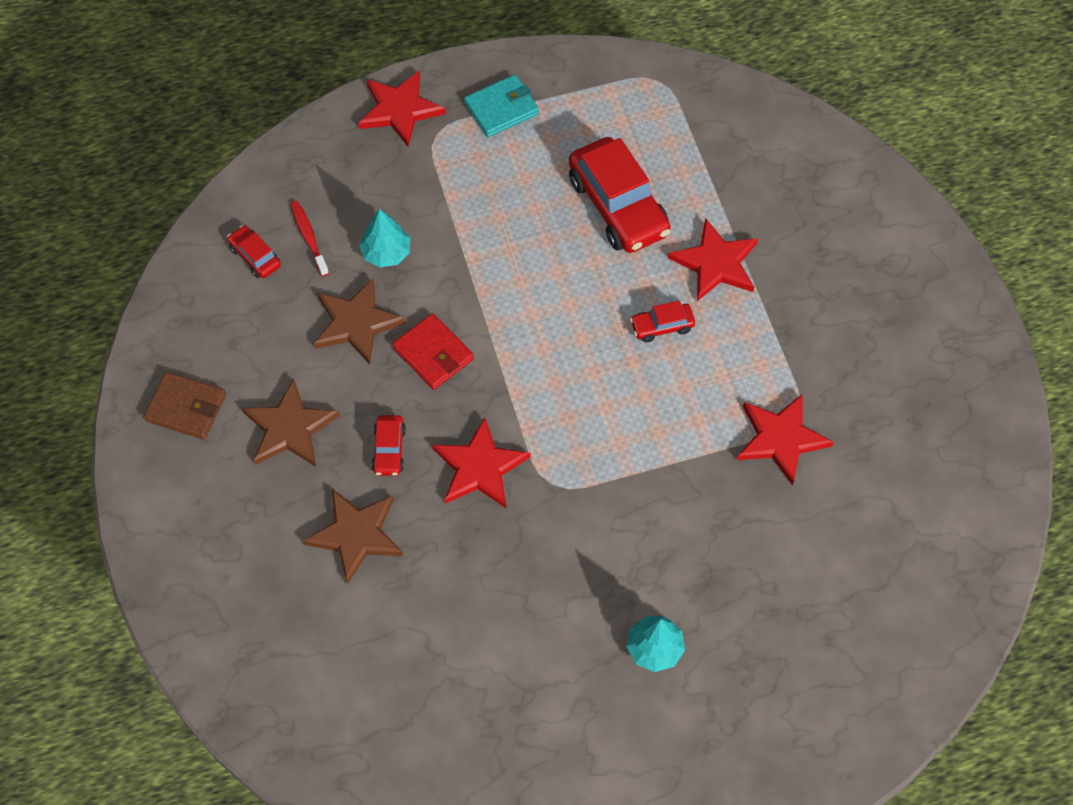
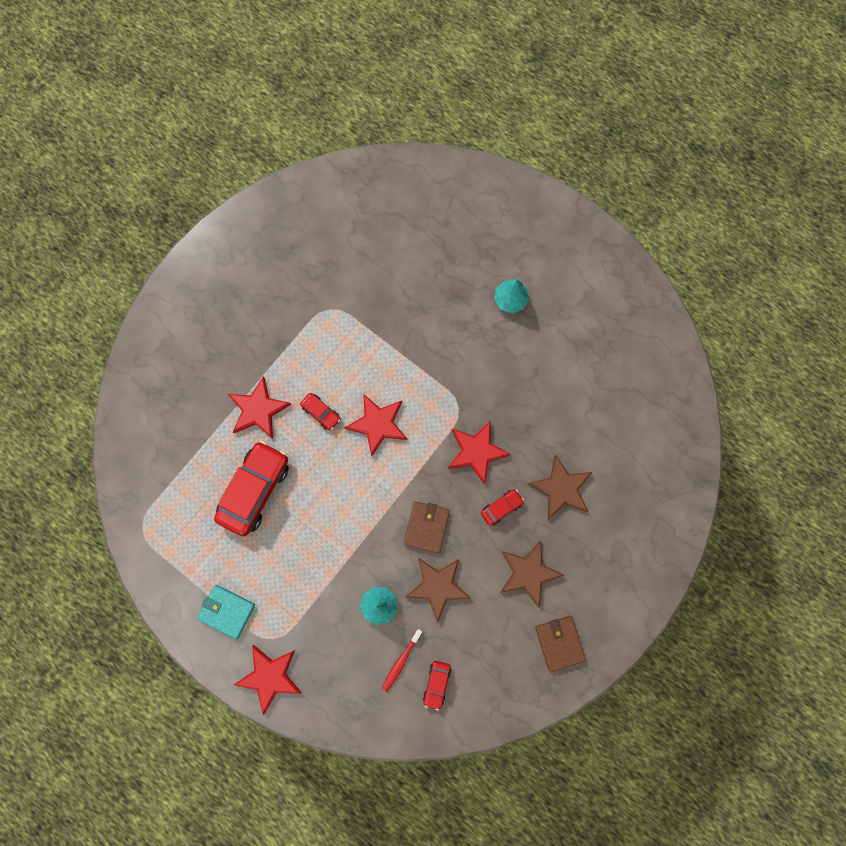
camera: 125 degrees left, 15 degrees up
(433, 354) = (426, 527): red wallet -> brown wallet
(781, 439) = (349, 309): red star -> red star (378, 424)

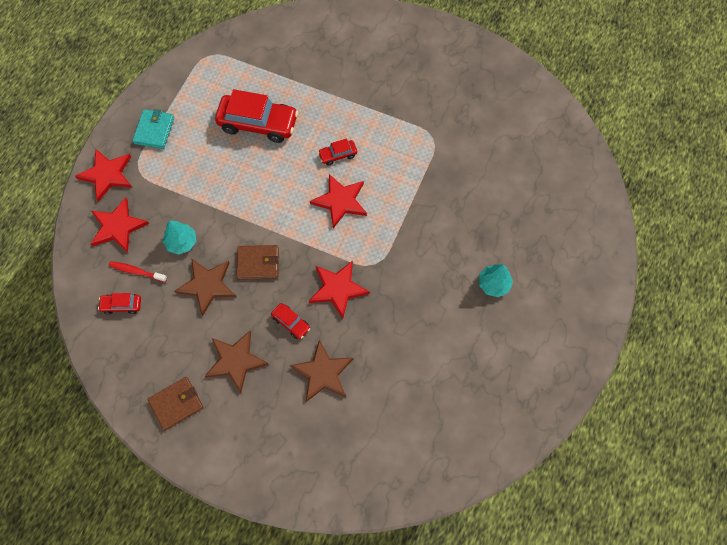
camera: 75 degrees right, 10 degrees down
(258, 410) = (327, 108): red star -> red star (117, 227)
(321, 413) = (338, 155): red car -> red car turned 45 degrees clockwise

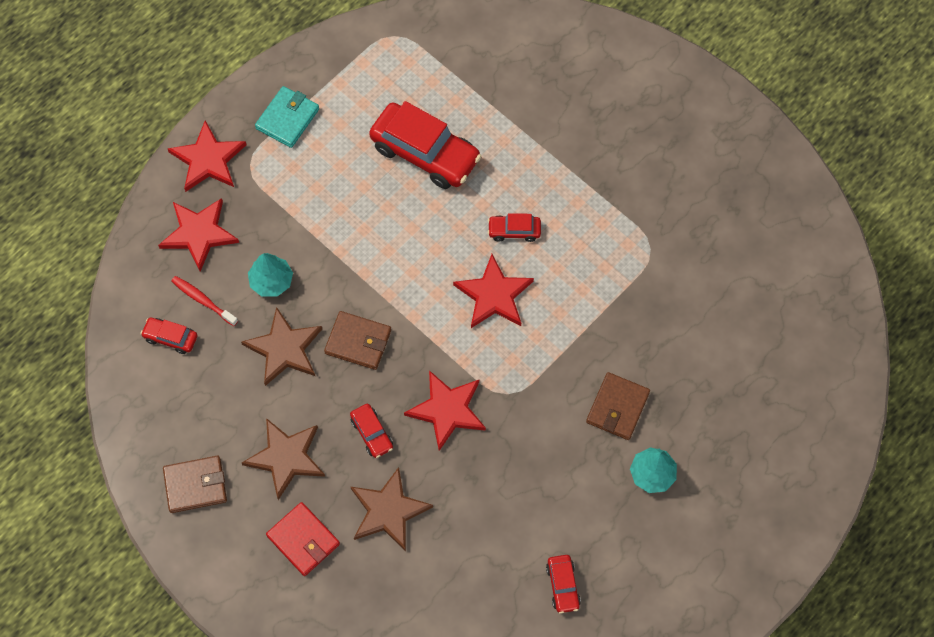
camera: 20 degrees right, 0 degrees up
(269, 415) = (303, 540): none -> red wallet
(453, 248) = (617, 407): none -> brown wallet
(464, 381) = (563, 586): none -> red car

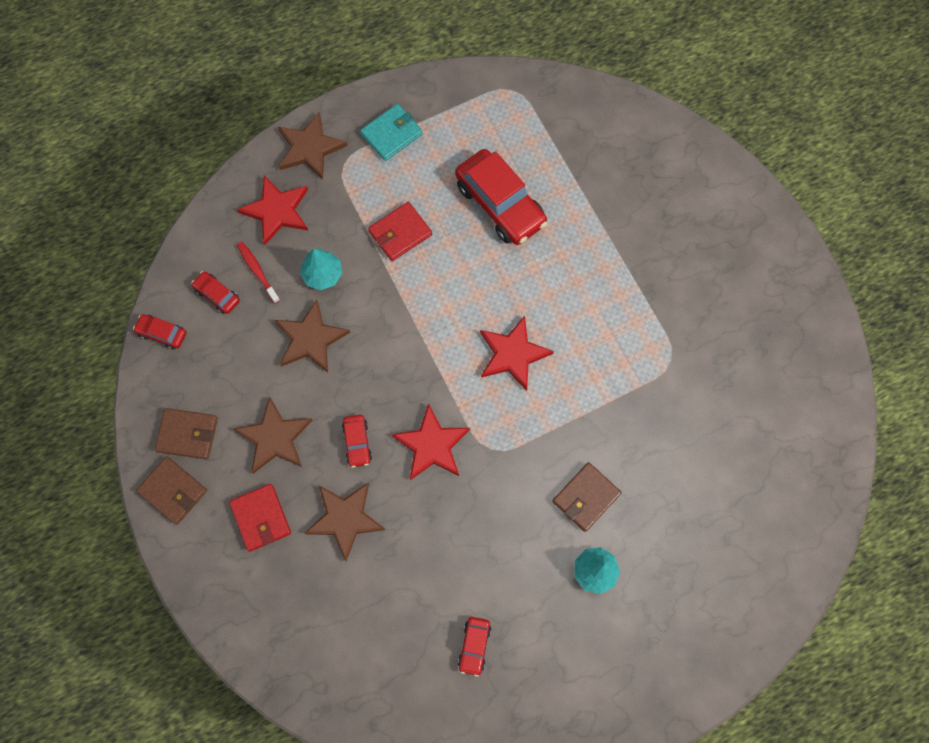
camera: 20 degrees right, 5 degrees up
(208, 160) = (309, 148): red star -> brown star
(335, 214) = (400, 233): none -> red wallet
(358, 342) = (377, 355): brown wallet -> brown wallet (173, 491)
(514, 231) = (553, 301): red car -> red car (162, 333)

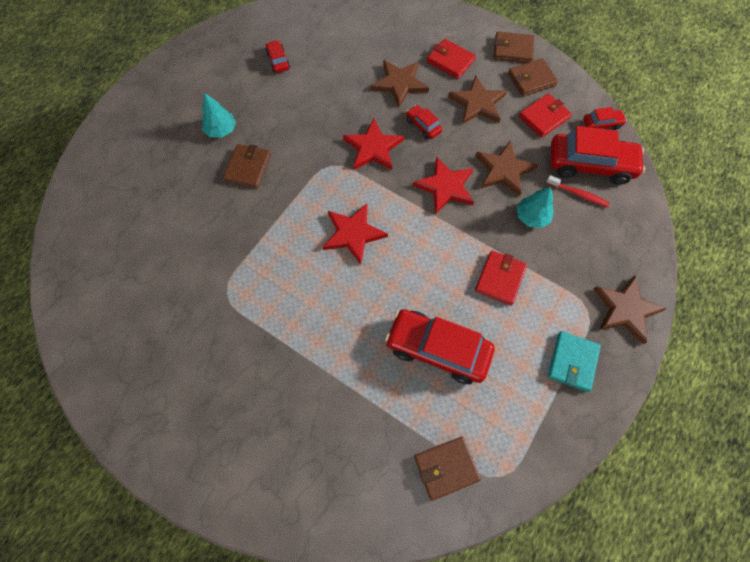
camera: 150 degrees right, 5 degrees down
(216, 377) = (543, 117): none -> red wallet
(217, 295) = (590, 165): red car -> red car, size x2.13
(277, 211) = (604, 244): red star -> red star (445, 187)
(551, 117) = (446, 467): none -> brown wallet

